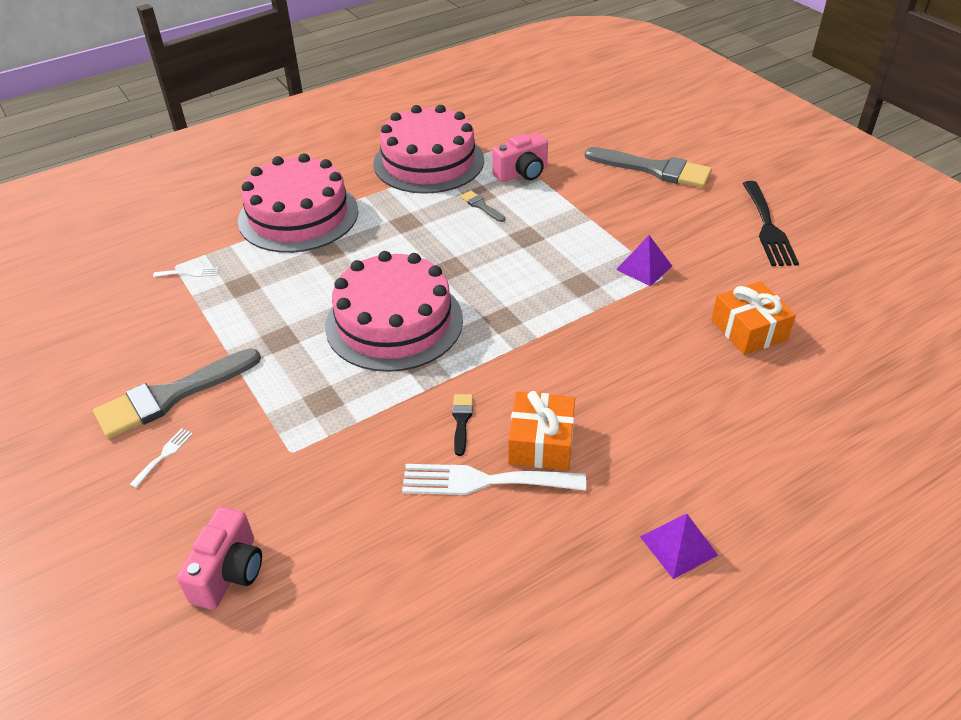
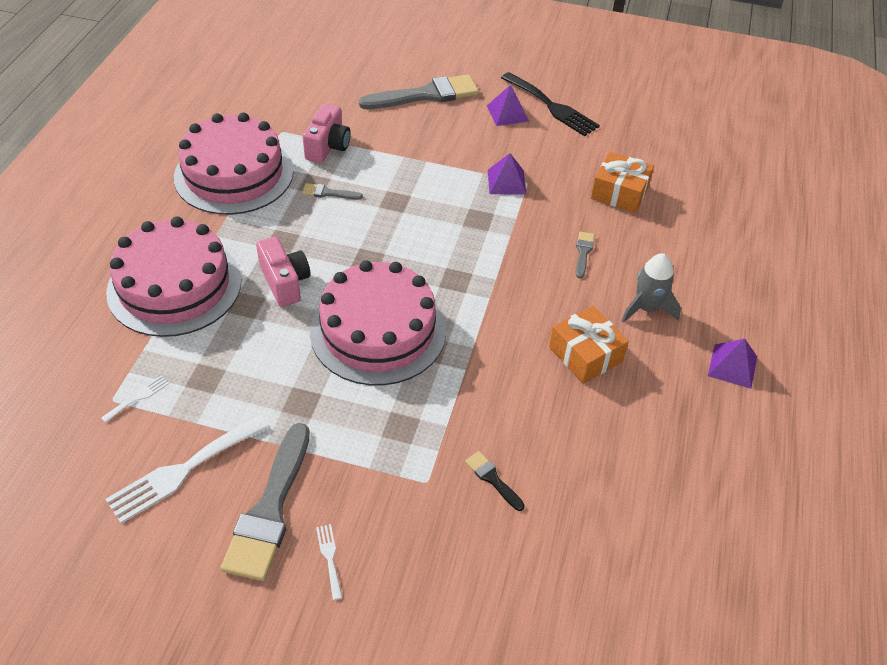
camera: 45 degrees left, 5 degrees up
(229, 572) = (494, 597): pink camera -> pink camera (285, 282)
(461, 421) = (518, 374): black brush -> black brush (493, 479)
(484, 481) = (581, 406): white fork -> white fork (183, 470)
(645, 360) = (583, 253): none -> grey brush
(651, 441) = (647, 308): none -> grey rocket
(714, 214) = (507, 113): none -> purple pyramid

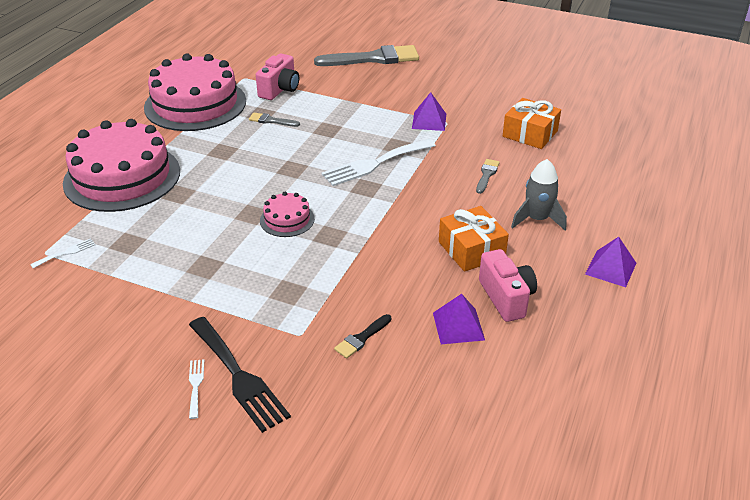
camera: 10 degrees right, 10 degrees down
(183, 470) = (87, 308): white fork -> white fork (375, 164)
(270, 508) = (154, 343): grey brush -> none
(285, 282) = (216, 180): pink camera -> pink camera (506, 298)
(378, 331) = (287, 219): pink cake -> pink cake, size x0.45
(493, 479) = (362, 338): black brush -> black brush turned 105 degrees counterclockwise
(507, 113) = (441, 74): purple pyramid -> purple pyramid (458, 326)
(552, 106) = (482, 71): black fork -> black fork (238, 376)

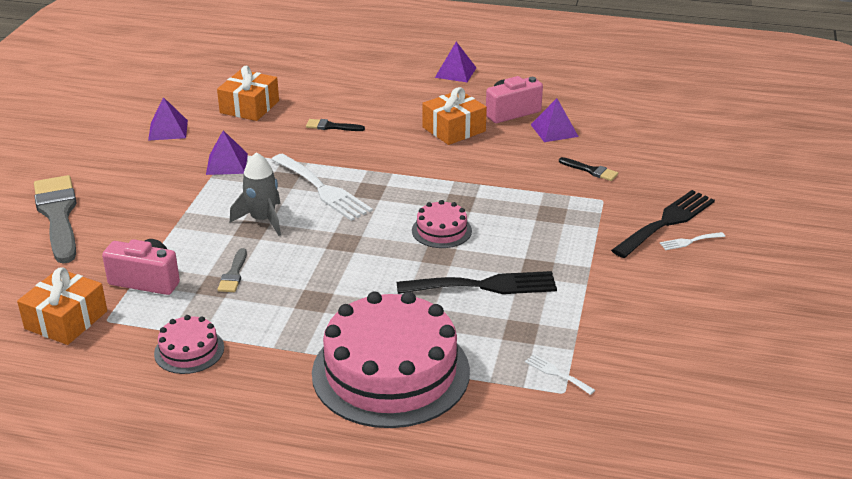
camera: 100 degrees left, 5 degrees down
(195, 104) = (189, 350): pink cake -> pink cake, size x0.45
(196, 232) = (484, 285): none -> black fork
(251, 65) = (66, 320): none -> orange gift
(486, 175) = (331, 126): grey brush -> black brush
(491, 96) = (168, 130): none -> purple pyramid
(537, 219) = (398, 101): grey rocket -> grey rocket (262, 220)

